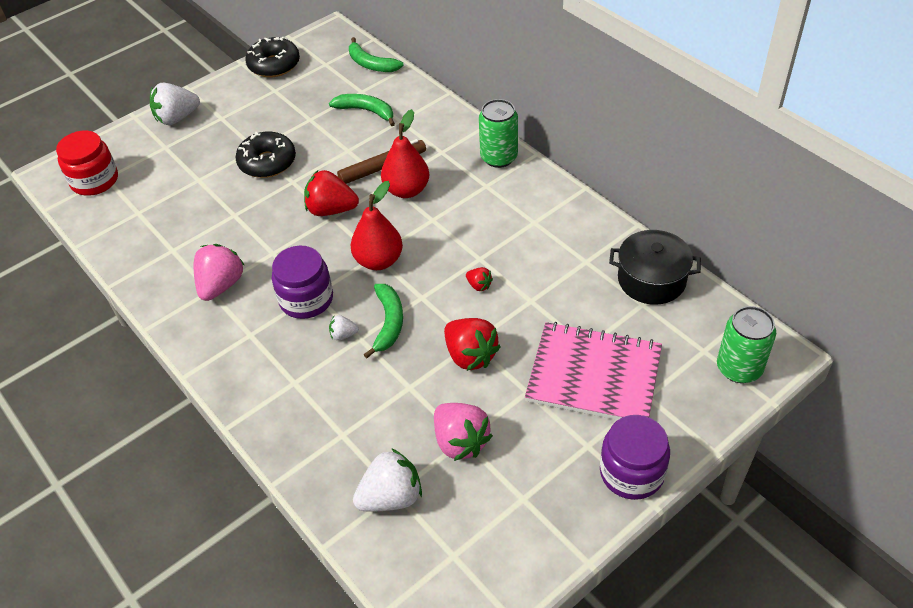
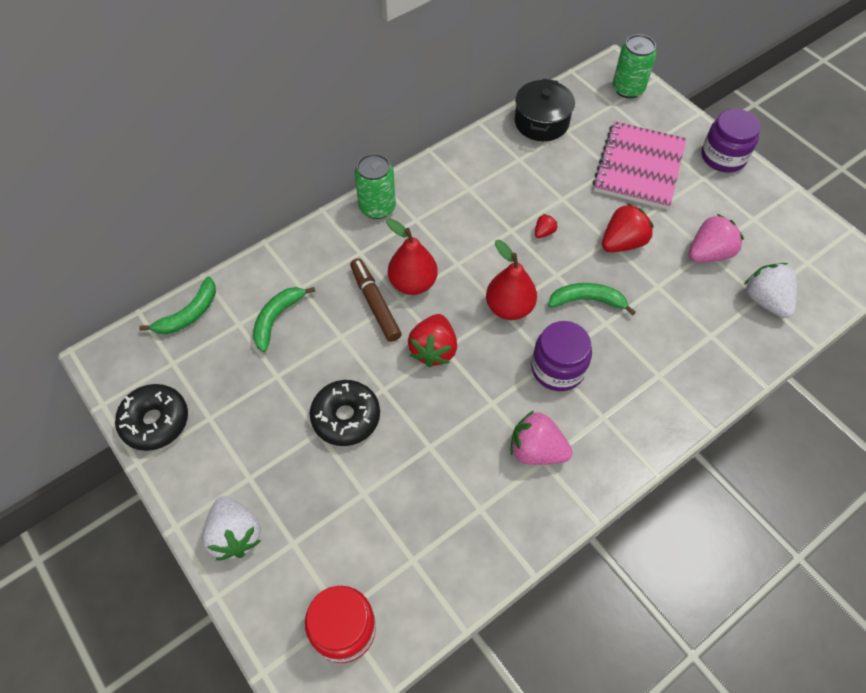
camera: 90 degrees left, 10 degrees up
(343, 335) = (602, 336): white strawberry -> none

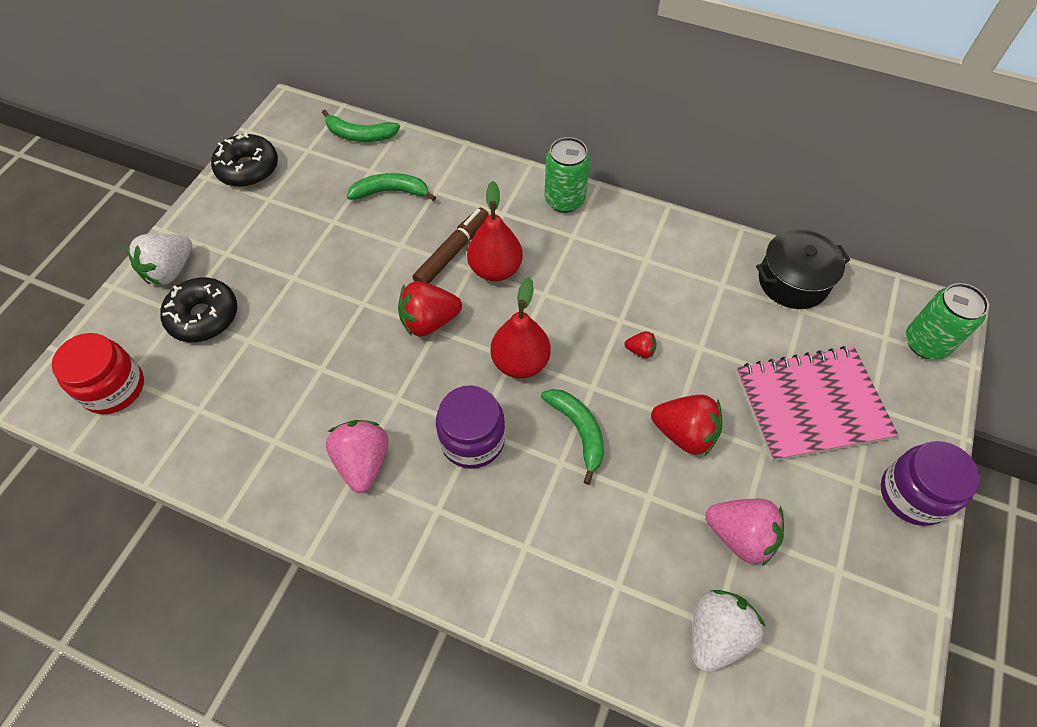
camera: 60 degrees right, 0 degrees up
(346, 417) = (318, 290): black donut -> black donut (203, 316)

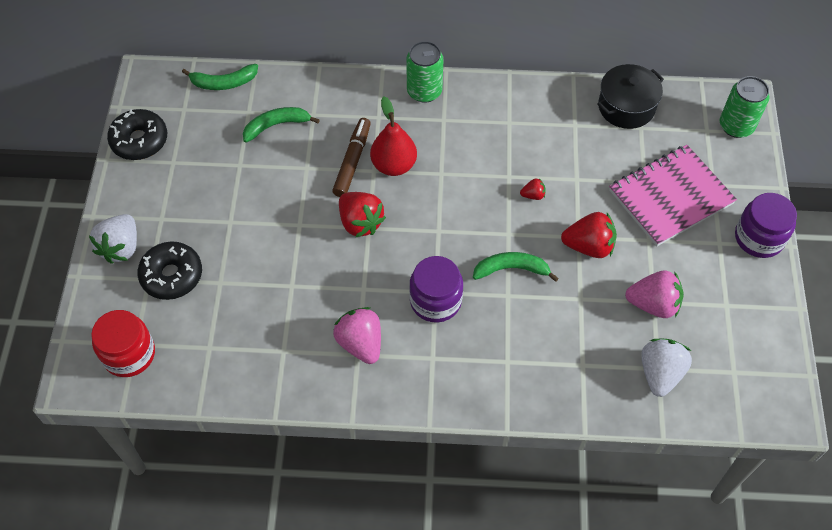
camera: 20 degrees left, 0 degrees up
(429, 321) = (360, 223): red strawberry -> red strawberry turned 90 degrees counterclockwise
(520, 362) = (446, 232): red pear -> none
(578, 431) = (511, 269): green banana -> green banana turned 45 degrees counterclockwise

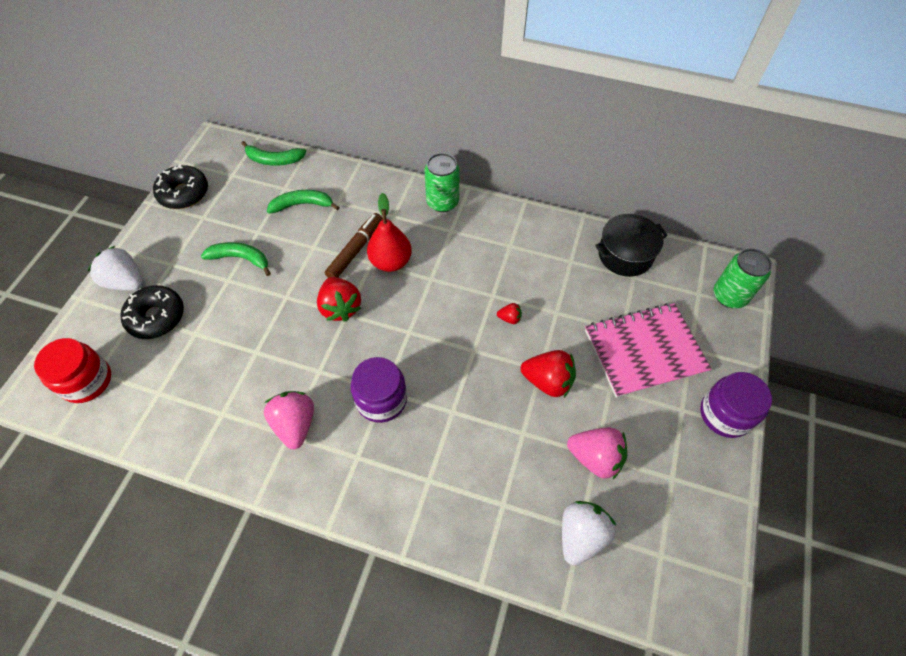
camera: 15 degrees right, 0 degrees up
(121, 248) = (126, 282): white strawberry -> white strawberry turned 90 degrees clockwise
(511, 269) = (465, 386): green banana -> green banana (241, 258)

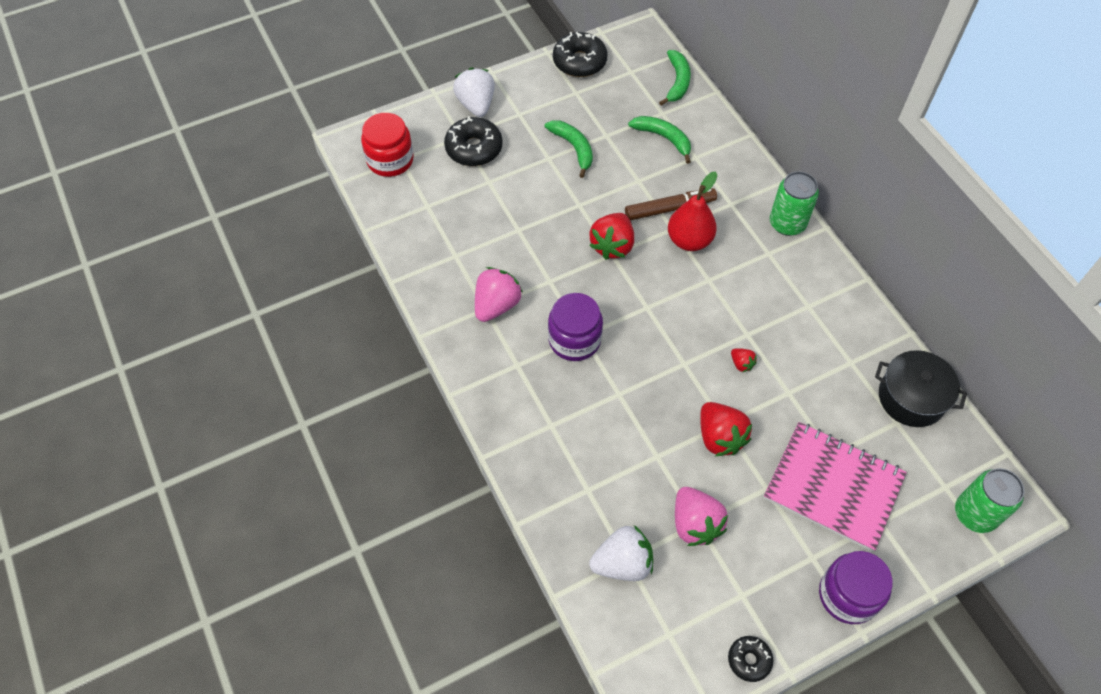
camera: 45 degrees right, 0 degrees up
(274, 160) = (677, 82): green banana -> green banana turned 135 degrees counterclockwise
(722, 519) = (749, 660): none -> black donut

